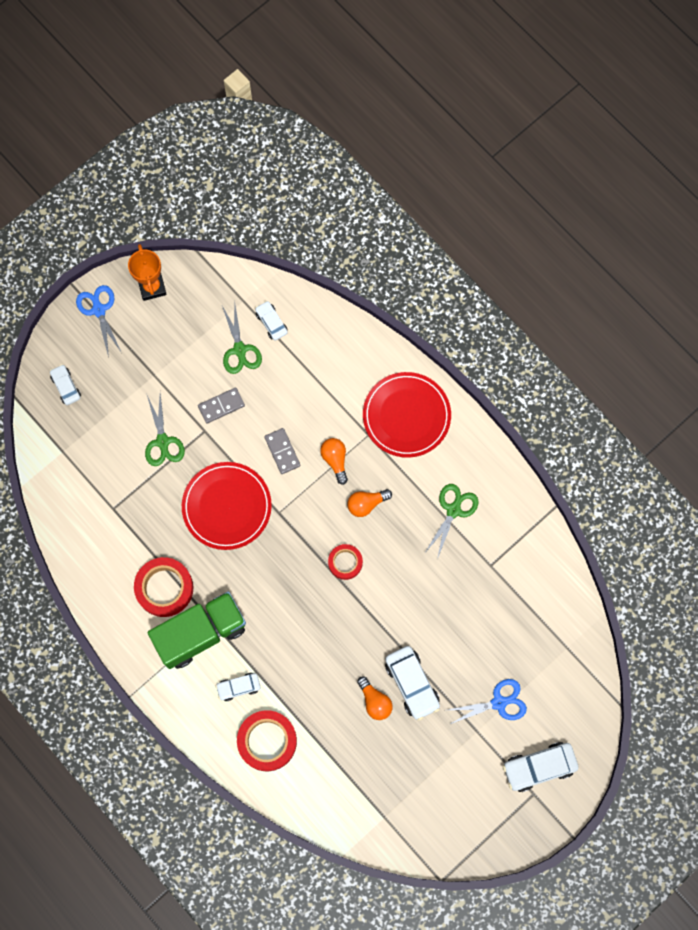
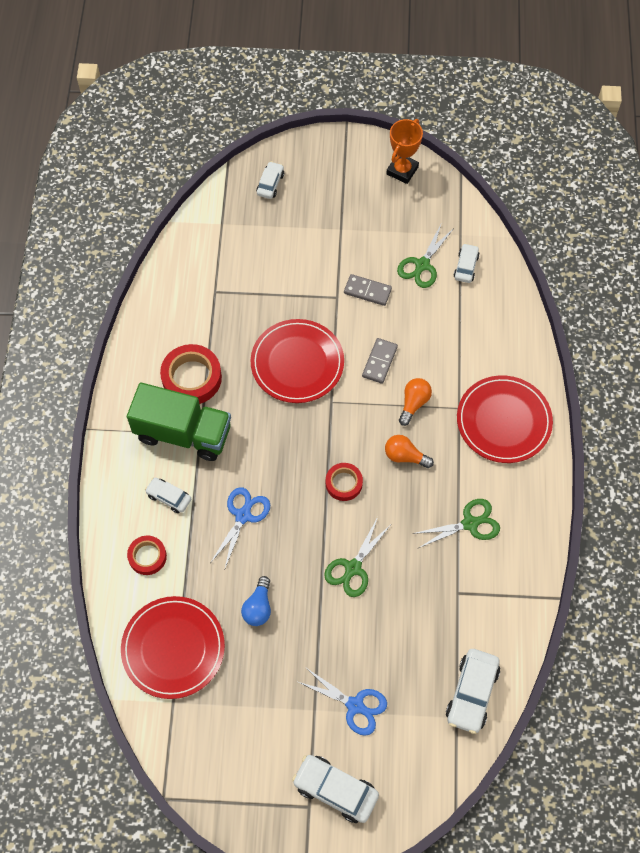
camera: 45 degrees right, 10 degrees down
(99, 310) = (347, 154): blue scissors -> blue scissors (243, 516)
(163, 441) = (299, 278): green scissors -> green scissors (353, 568)
(267, 741) = (147, 556): red tape -> red tape, size x0.60
(348, 783) = (173, 648): none -> red plate
(375, 701) = (258, 607): orange light bulb -> blue light bulb
(412, 684) = (301, 622): white car -> white car (472, 693)

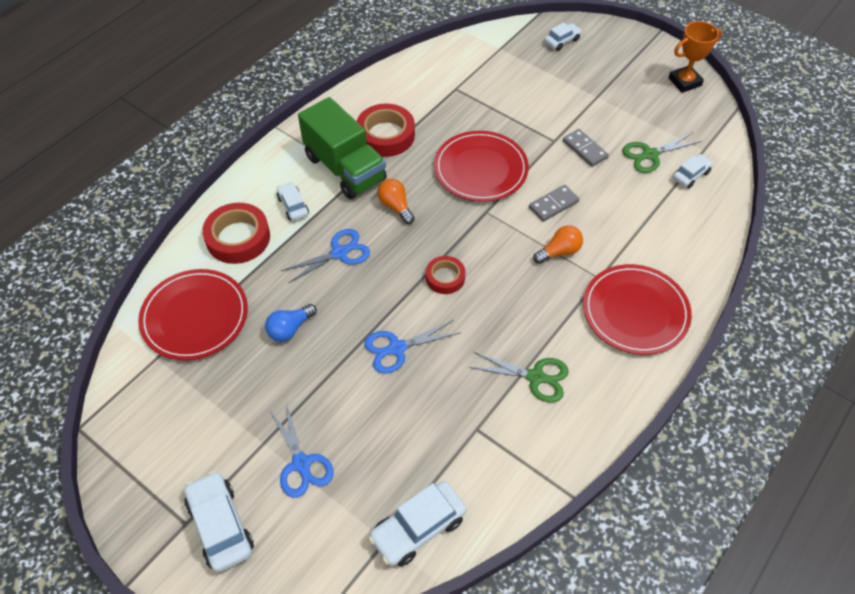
camera: 35 degrees right, 10 degrees down
(147, 556) = (238, 238): red tape -> red tape, size x1.67
(353, 568) = (397, 348): green scissors -> blue scissors
(405, 456) = (517, 287): orange light bulb -> orange light bulb (395, 206)

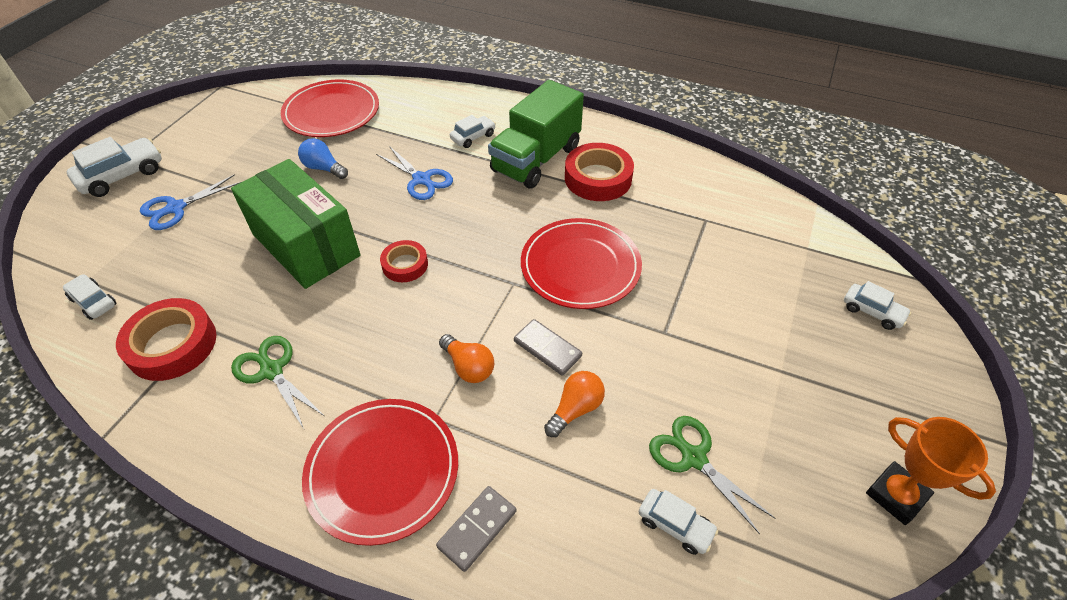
camera: 75 degrees right, 5 degrees down
(238, 238) = (424, 114): red tape -> red tape (172, 345)
(395, 206) = (496, 206): orange light bulb -> orange light bulb (575, 409)
(397, 348) = (306, 245): blue scissors -> green box
(418, 528) = (93, 302): white car -> white car, size x0.60
(535, 377) = (272, 371): green scissors -> green scissors turned 135 degrees clockwise
(584, 149) = (664, 370): grey domino -> grey domino (477, 529)

